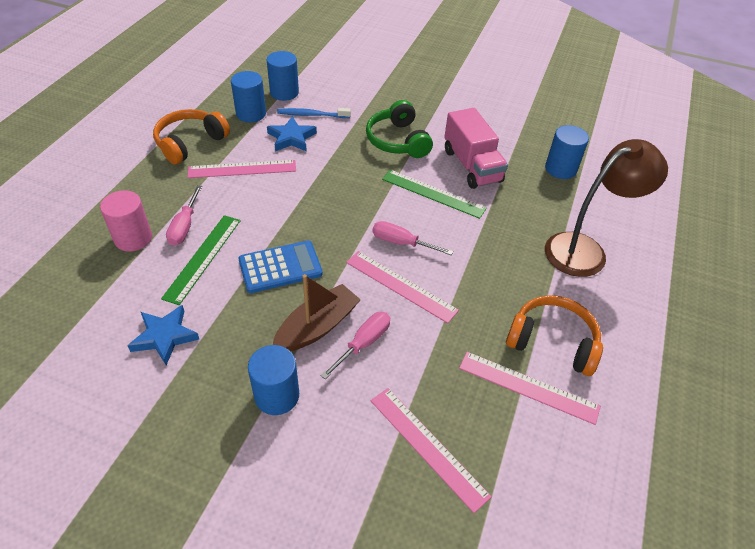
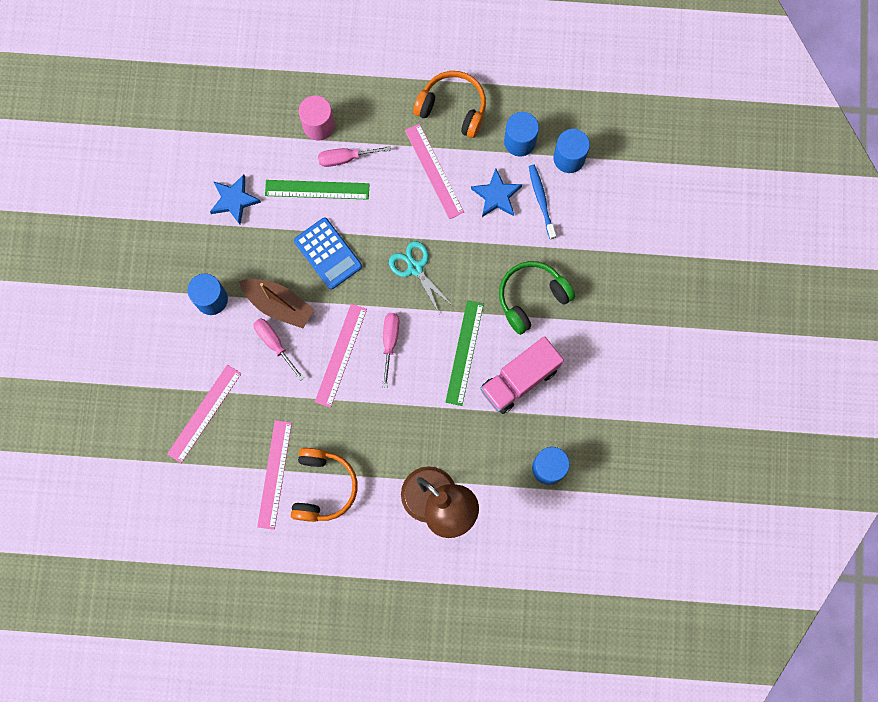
camera: 75 degrees right, 30 degrees up
(332, 205) = (415, 268): none -> turquoise scissors
(363, 343) = (274, 344): pink screwdriver -> pink screwdriver turned 150 degrees counterclockwise

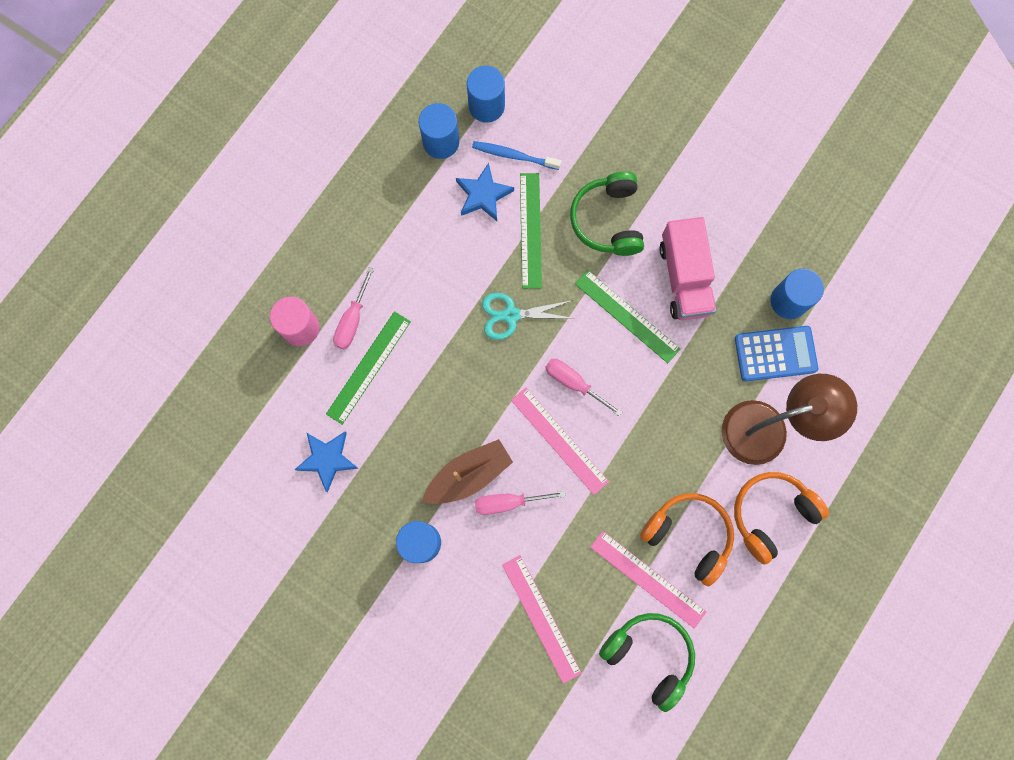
camera: 60 degrees left, 0 degrees up
(220, 505) = (649, 655): none -> green headphones
(328, 253) = (444, 394): blue calculator -> blue calculator (775, 354)
(434, 171) = (420, 241): pink ruler -> none
(452, 108) = (366, 186): orange headphones -> orange headphones (771, 514)
(489, 245) = (531, 230): none -> green ruler

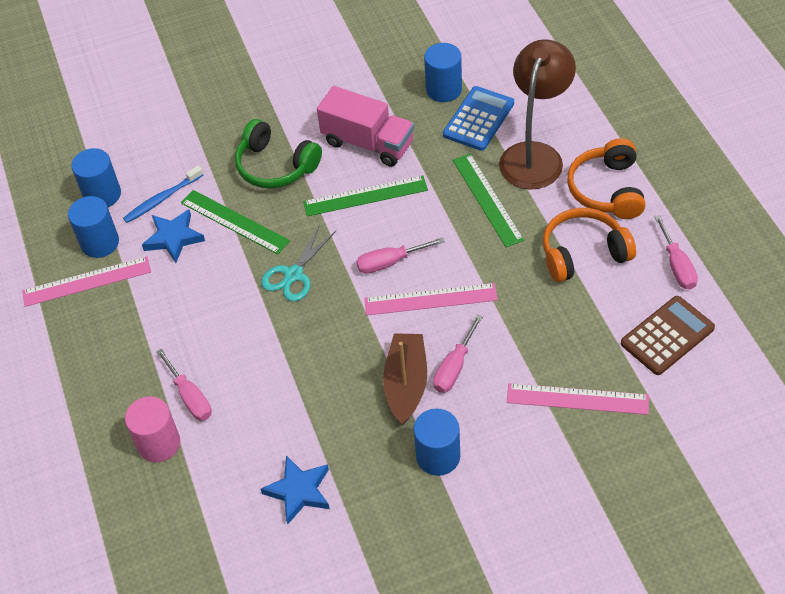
camera: 50 degrees left, 25 degrees down
(368, 367) = (243, 408): green ruler -> green ruler (487, 199)
(647, 579) = (599, 301): pink ruler -> pink ruler (87, 282)
(649, 655) = (667, 336): green headphones -> brown calculator
(728, 622) = (677, 265): none -> pink screwdriver

